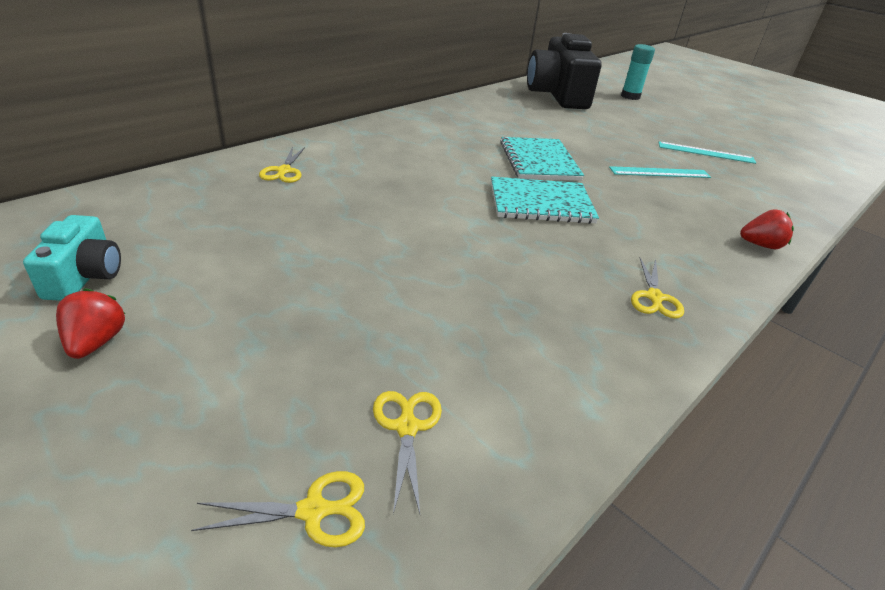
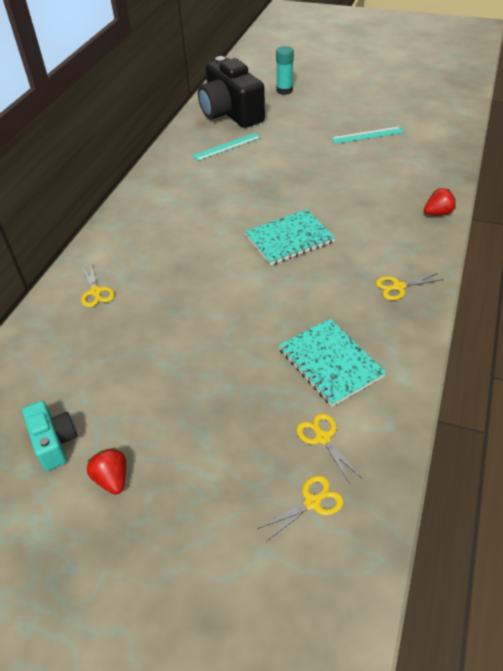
camera: 20 degrees left, 10 degrees up
(539, 161) = (263, 197): turquoise notebook -> turquoise notebook (330, 363)
(654, 297) = (398, 287): yellow scissors -> yellow scissors turned 90 degrees clockwise
(659, 172) = (348, 171): turquoise ruler -> turquoise ruler (227, 147)

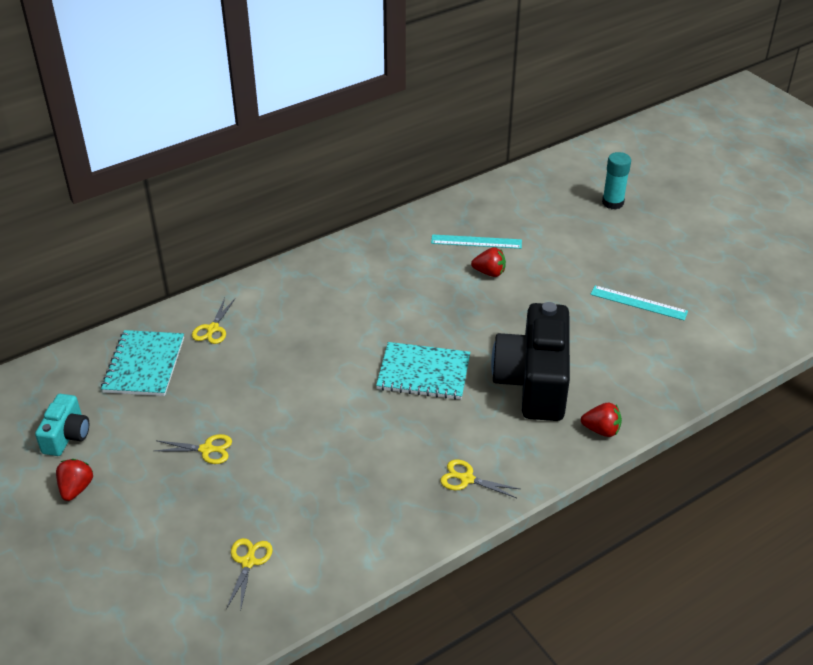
camera: 35 degrees right, 5 degrees down
(230, 113) = (523, 204): black camera -> black camera (533, 382)
(257, 160) = (489, 273): none -> red strawberry
(312, 502) = (186, 602): yellow scissors -> yellow scissors (207, 449)
(330, 363) = (325, 507): turquoise notebook -> turquoise notebook (144, 365)

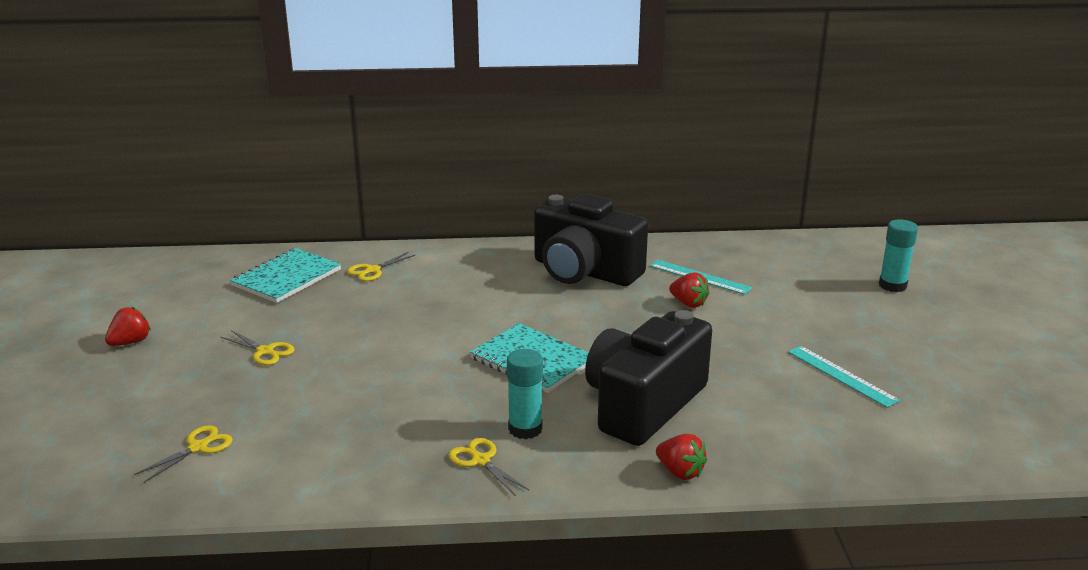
camera: 30 degrees right, 15 degrees down
(67, 436) = (168, 305): turquoise camera -> none
(386, 267) = (584, 271): none -> black camera
(473, 438) = (525, 429): none -> turquoise glue stick

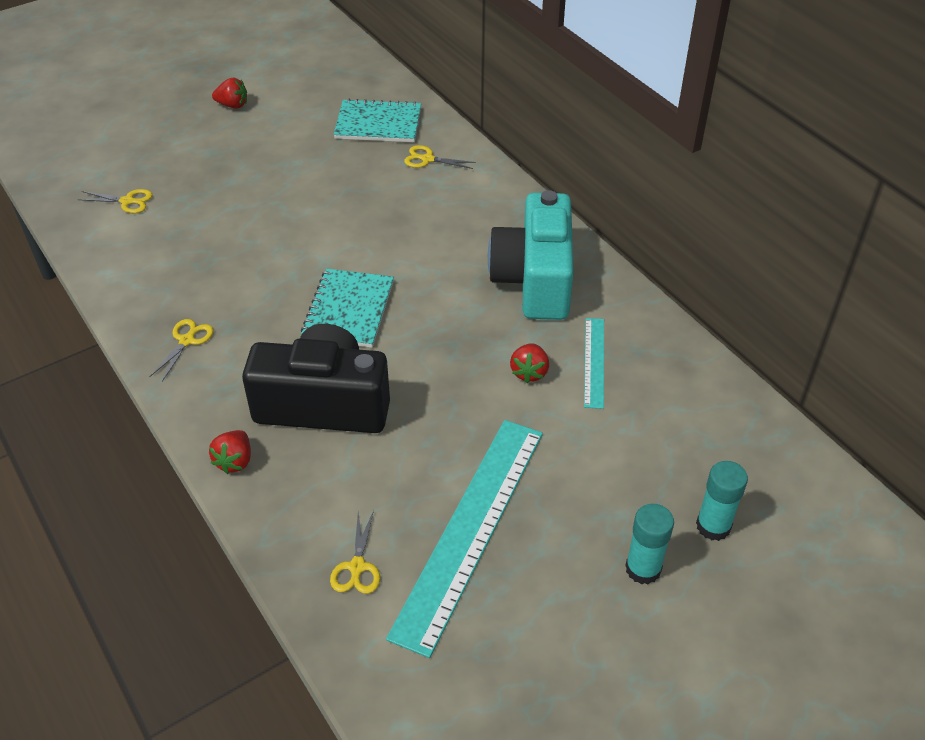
camera: 60 degrees right, 20 degrees up
(265, 352) = (263, 169): yellow scissors -> yellow scissors (357, 567)
(525, 429) = (243, 347): turquoise glue stick -> turquoise glue stick (643, 569)
(584, 271) = (534, 280): black camera -> turquoise camera
(841, 375) = (470, 529): turquoise ruler -> turquoise ruler, size x2.07

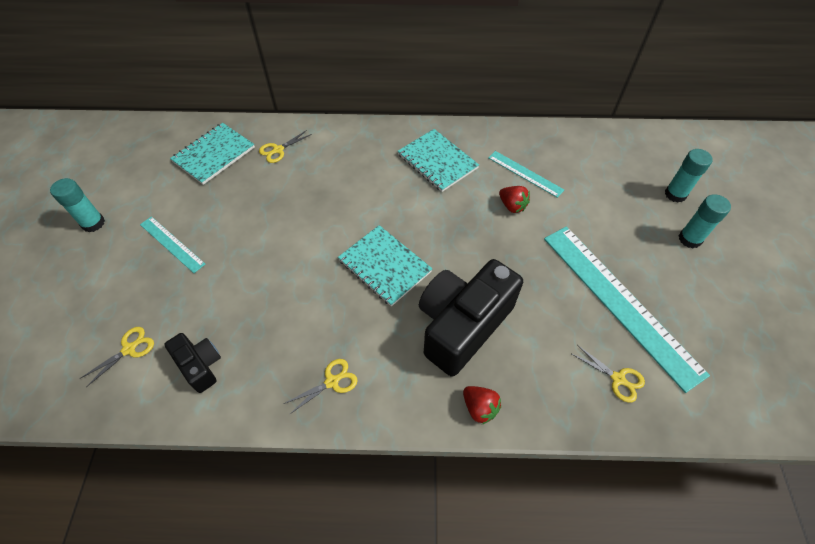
camera: 55 degrees left, 10 degrees up
(142, 250) = (200, 365): none -> black camera
(187, 340) = (332, 381): yellow scissors -> yellow scissors turned 90 degrees clockwise
(232, 105) = (93, 223): red strawberry -> turquoise glue stick
(251, 161) = (172, 244): none -> turquoise ruler
(534, 280) = (437, 161): turquoise camera -> turquoise notebook

